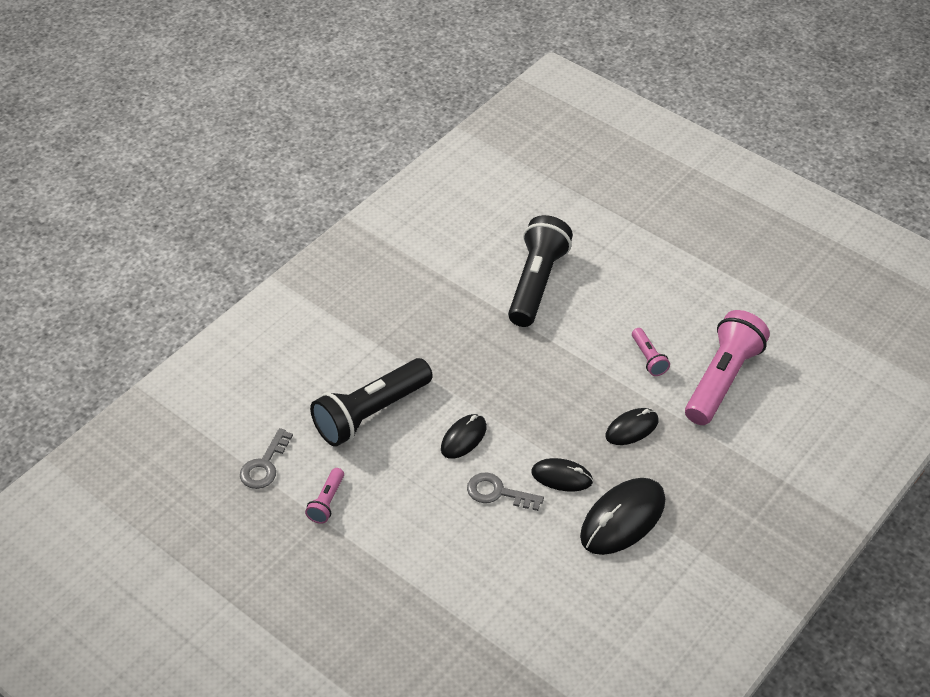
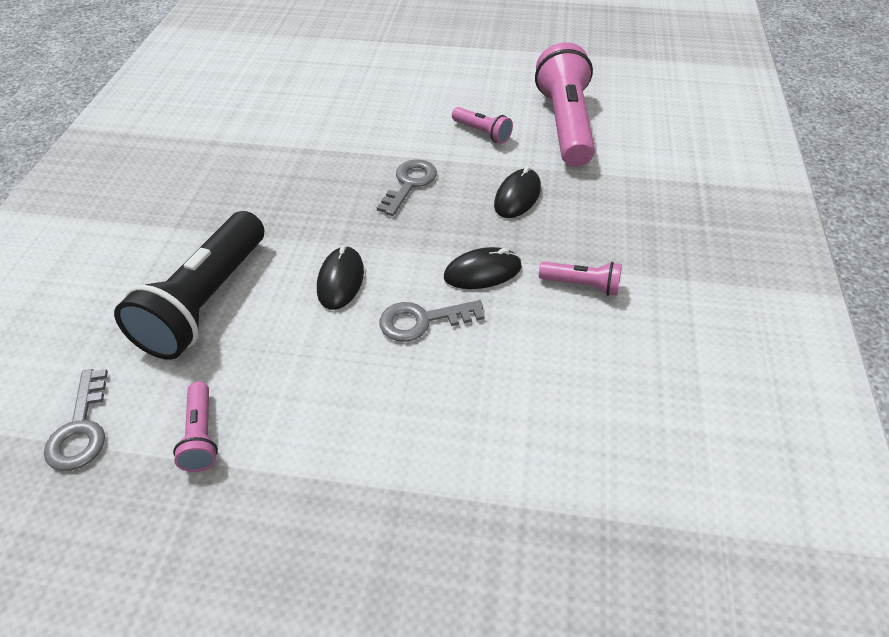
camera: 30 degrees left, 0 degrees up
(536, 283) = (322, 112): black flashlight -> none
(560, 381) = (409, 184): none -> grey key
(622, 519) = (582, 285): black mouse -> pink flashlight

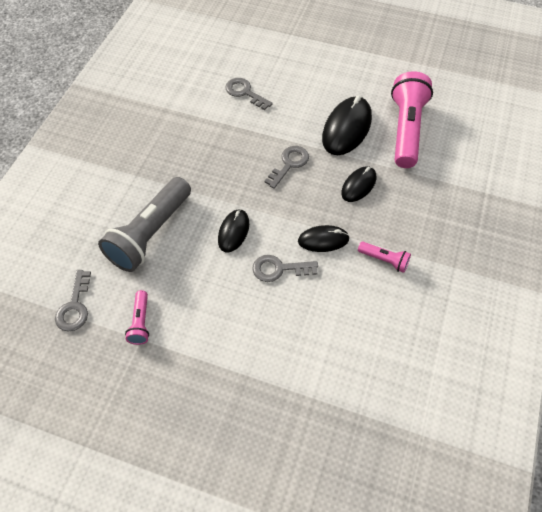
camera: 10 degrees right, 10 degrees up
(206, 302) = (150, 234): black flashlight -> grey flashlight
(328, 109) = (245, 92): none -> grey key
(482, 133) = (346, 128): pink flashlight -> black mouse

